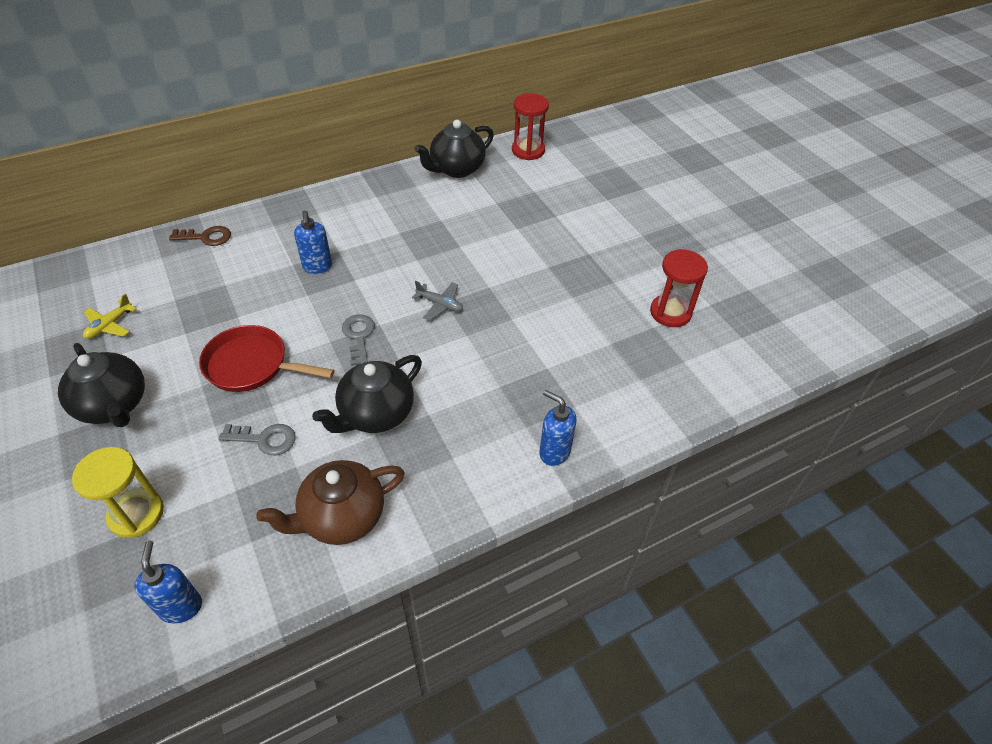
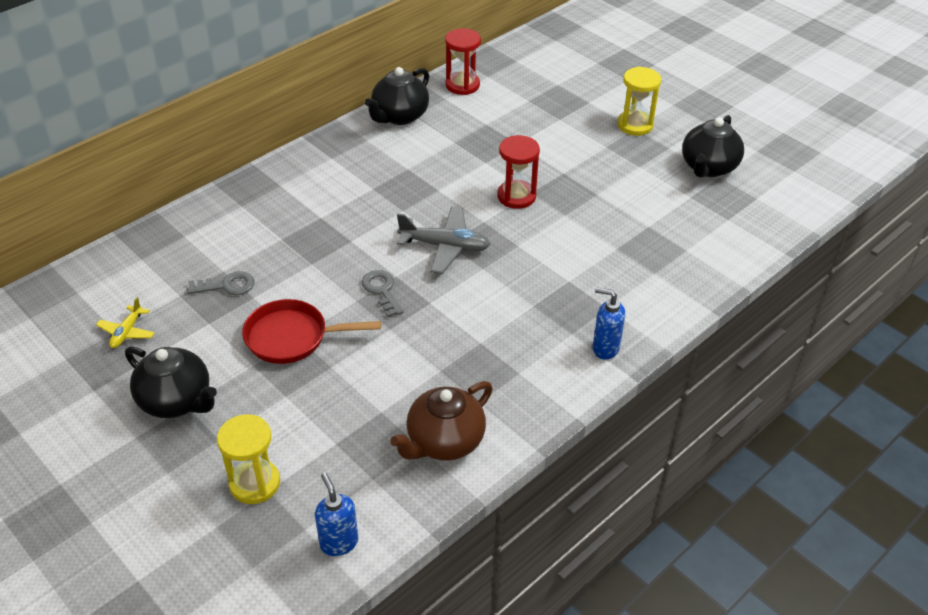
camera: 15 degrees left, 5 degrees down
(206, 237) = (177, 230): brown key -> none
(264, 439) = (340, 396): grey key -> grey key (227, 286)
(317, 267) = (308, 236): blue soap dispenser -> none
(375, 414) = (432, 353): black teapot -> black teapot (708, 168)
(440, 304) = (445, 246): grey plane -> grey plane, size x1.75
(670, 312) = (658, 211): red hourglass -> red hourglass (516, 196)
(680, 219) = (635, 125): none -> yellow hourglass

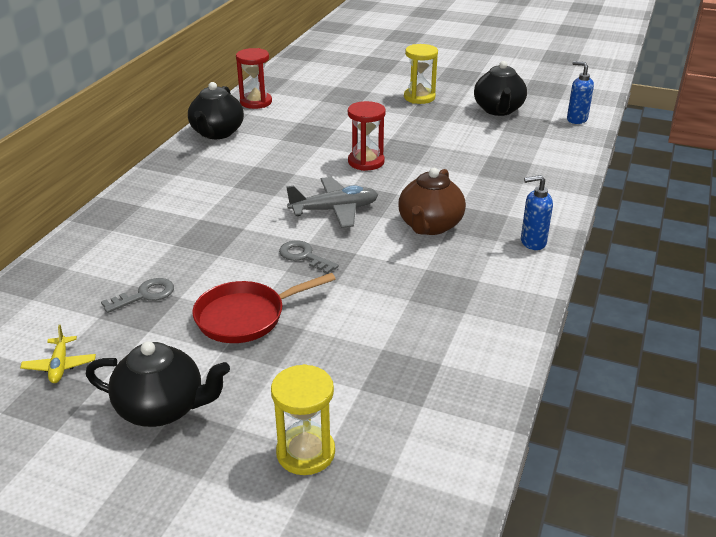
camera: 25 degrees left, 10 degrees down
(339, 542) = (435, 473): blue soap dispenser -> blue soap dispenser (576, 119)
(444, 442) = (461, 353): brown teapot -> brown teapot (430, 226)

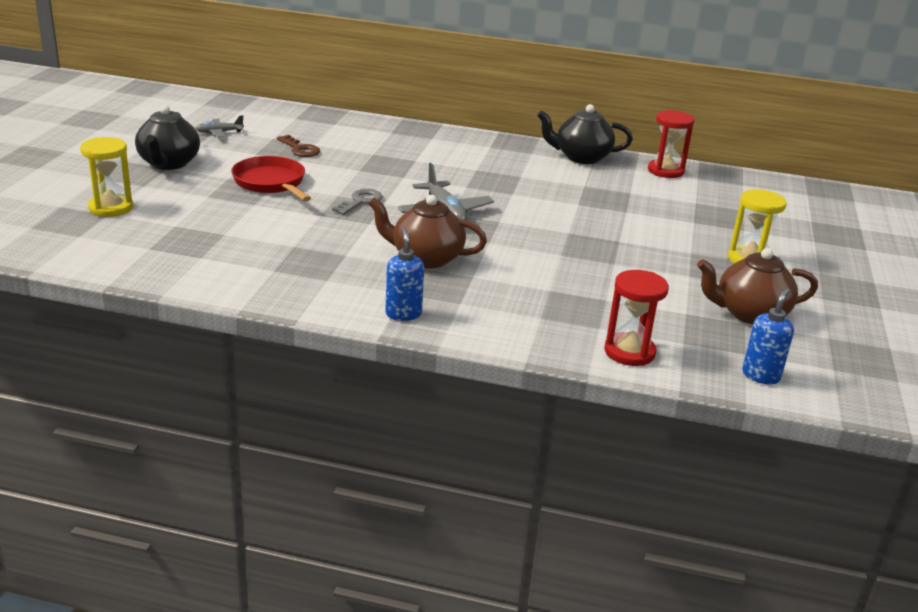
camera: 80 degrees right, 5 degrees down
(60, 365) = (219, 133): yellow plane -> grey plane
(145, 295) = (300, 149): grey key -> brown key
(366, 162) = (553, 227): red hourglass -> red hourglass (629, 352)
(498, 110) = (749, 314): black teapot -> brown teapot

